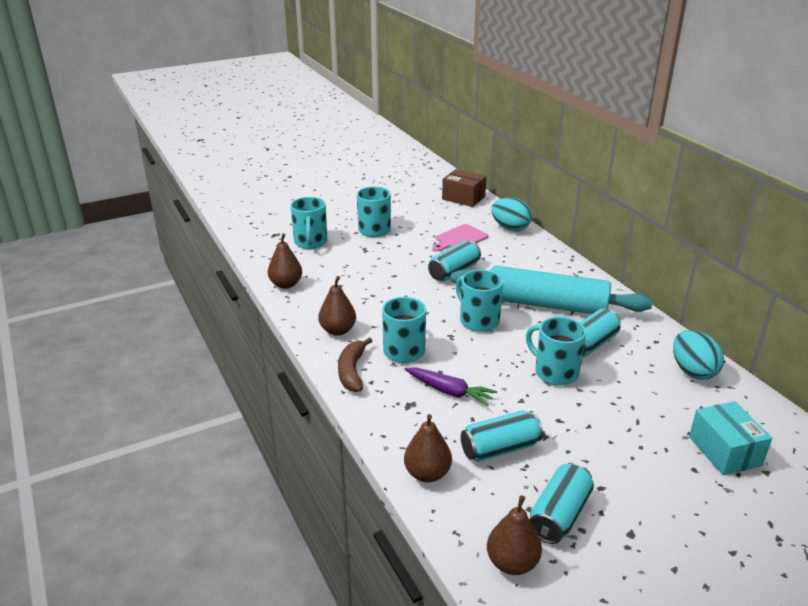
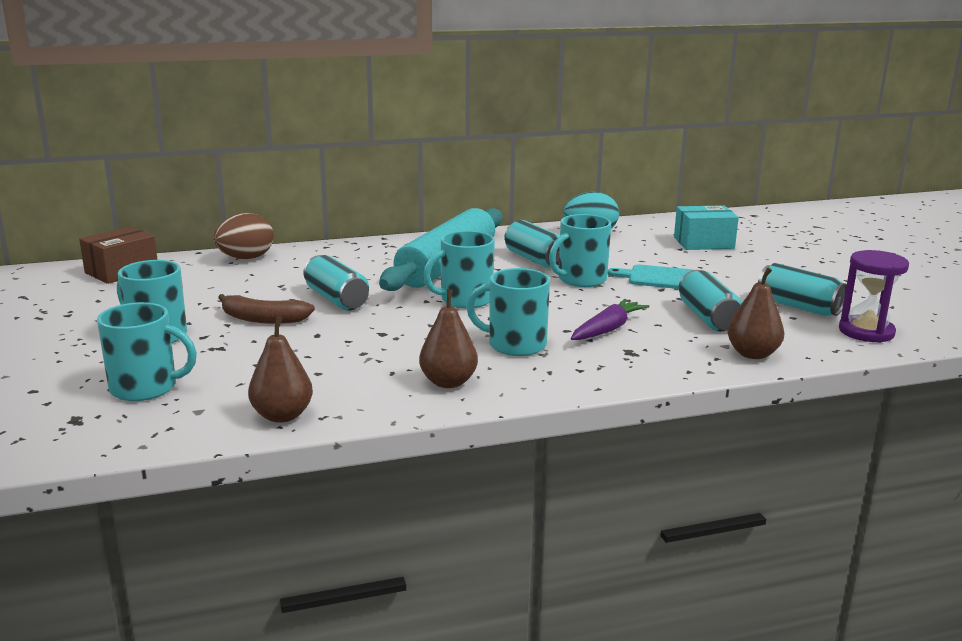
camera: 80 degrees left, 10 degrees down
(352, 371) = (554, 379): brown banana -> brown banana (263, 319)
(459, 239) = (247, 287): pink cutting board -> none
(510, 228) = (246, 258): turquoise egg -> brown egg
(512, 563) = (866, 332): brown pear -> purple hourglass
(588, 418) = (659, 278): none -> turquoise cutting board

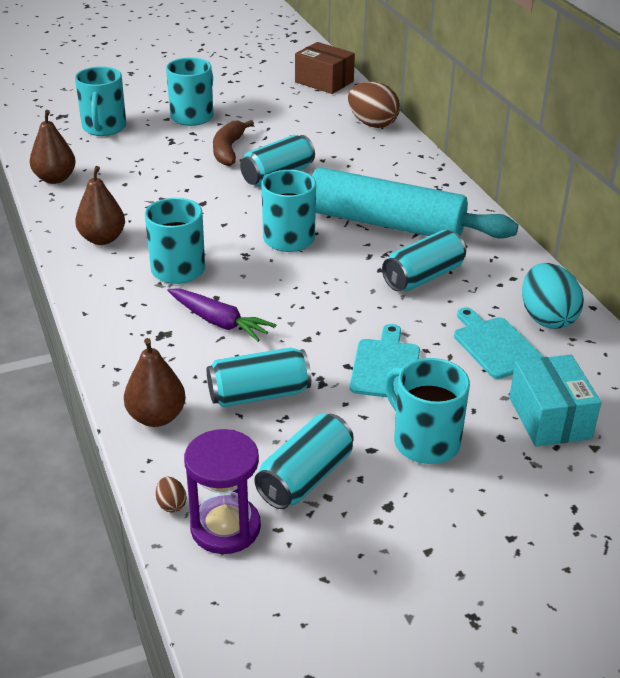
camera: 85 degrees right, 15 degrees up
(580, 279) = (364, 307): turquoise mug -> turquoise mug (424, 441)
(626, 248) = (495, 345): none -> turquoise cutting board
(854, 349) = (171, 504): none -> brown egg

